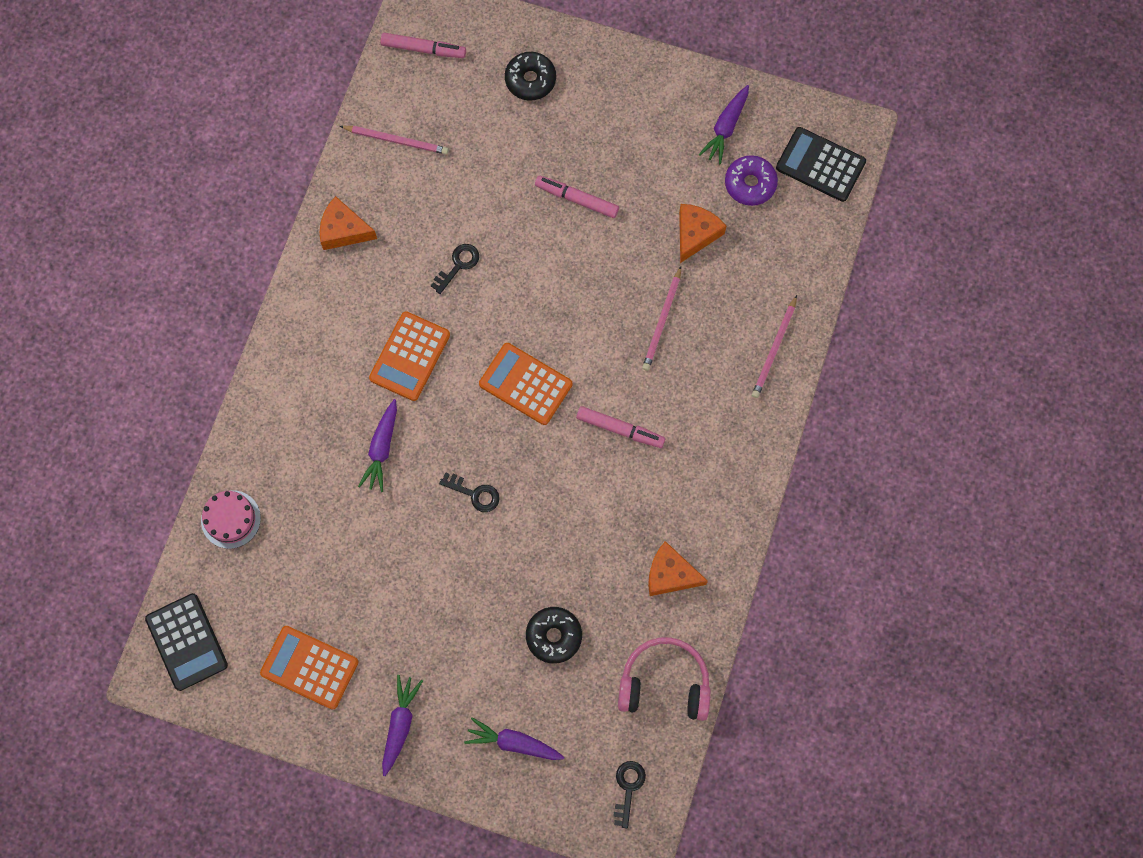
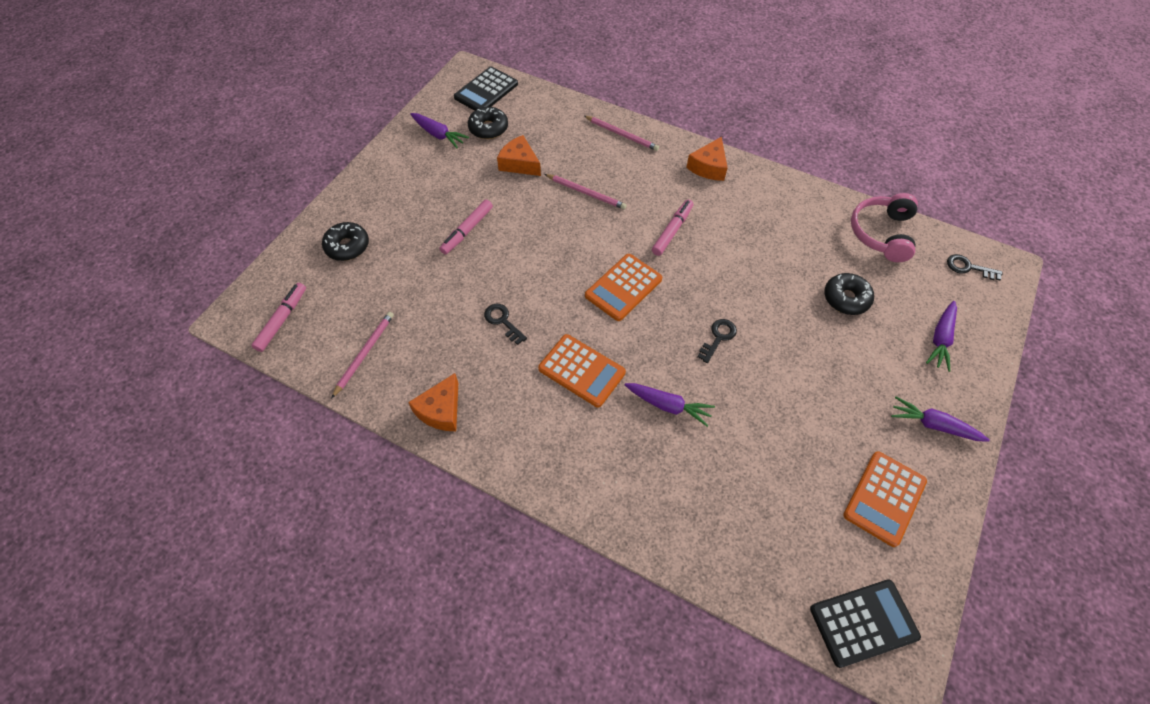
camera: 80 degrees left, 15 degrees down
(230, 519) = (729, 558): pink cake -> none
(670, 574) = (794, 217): orange cheese -> orange cheese (708, 167)
(750, 184) = (488, 128): purple donut -> black donut

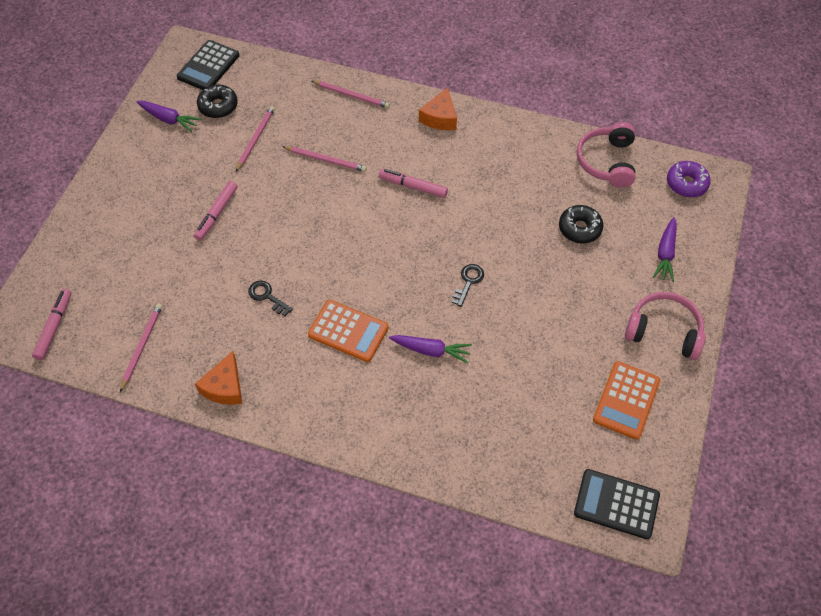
camera: 10 degrees left, 0 degrees up
(347, 246) = (102, 246): black donut -> none
(519, 163) = (256, 139): orange cheese -> pink pencil
(623, 287) = (375, 248): orange calculator -> none
(672, 231) = (413, 187): pink marker -> pink marker turned 90 degrees counterclockwise
(863, 622) = (616, 504): black calculator -> black calculator turned 135 degrees counterclockwise
(933, 425) = (664, 331): purple carrot -> pink headphones
(968, 267) = (686, 183): black key -> purple donut

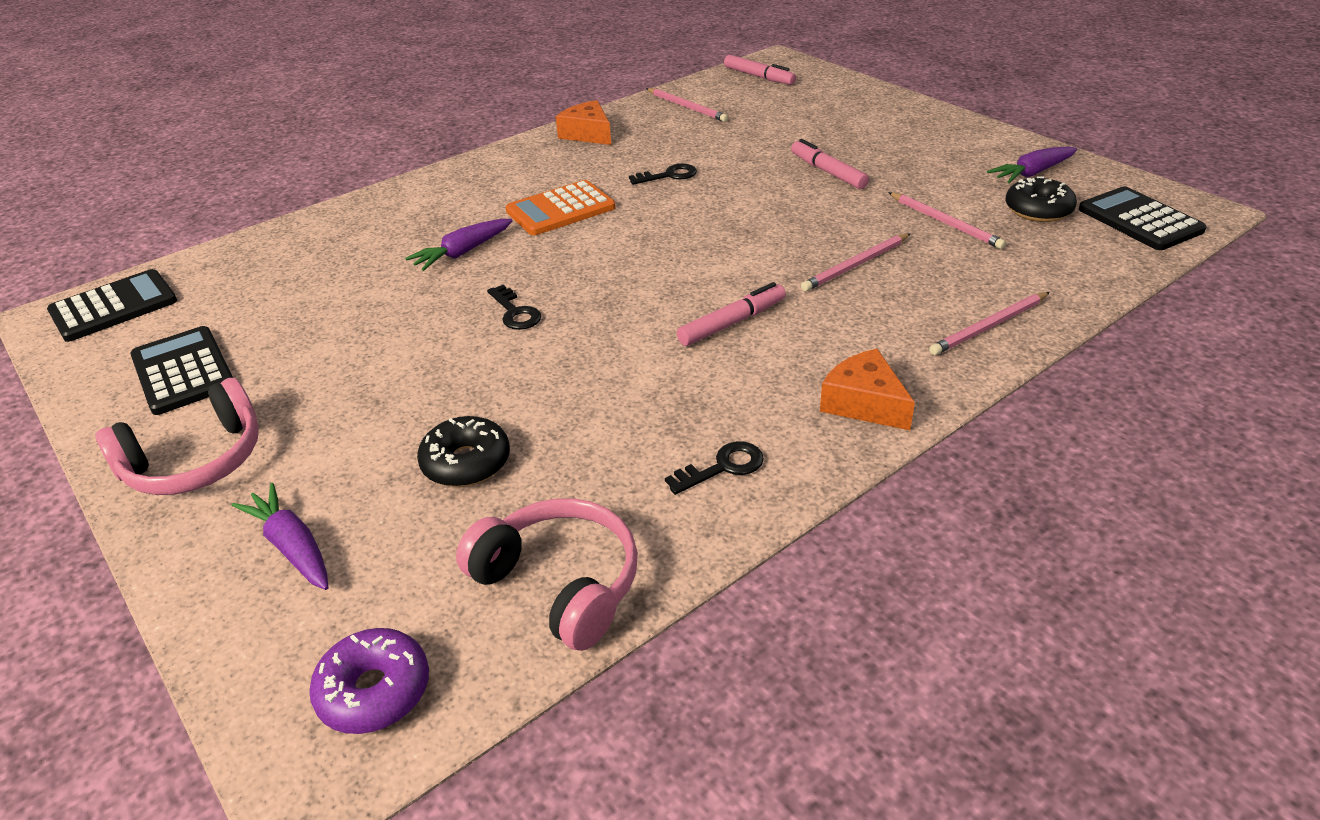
camera: 125 degrees right, 20 degrees down
(513, 145) = (722, 467): none -> black key
(626, 400) = (183, 371): orange calculator -> black calculator

